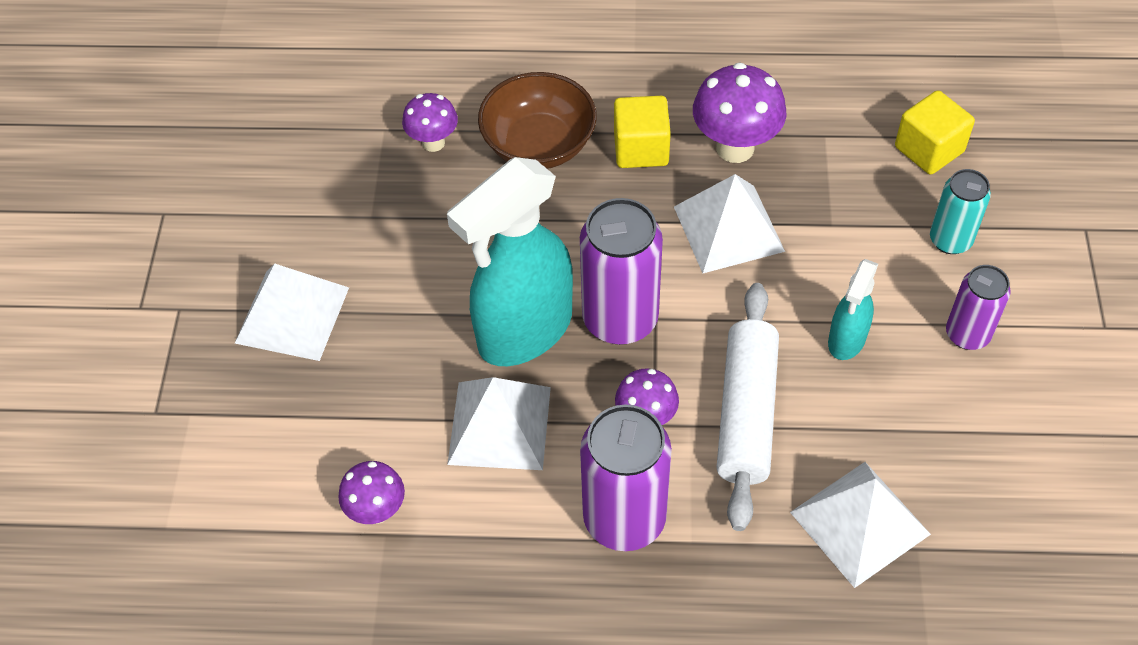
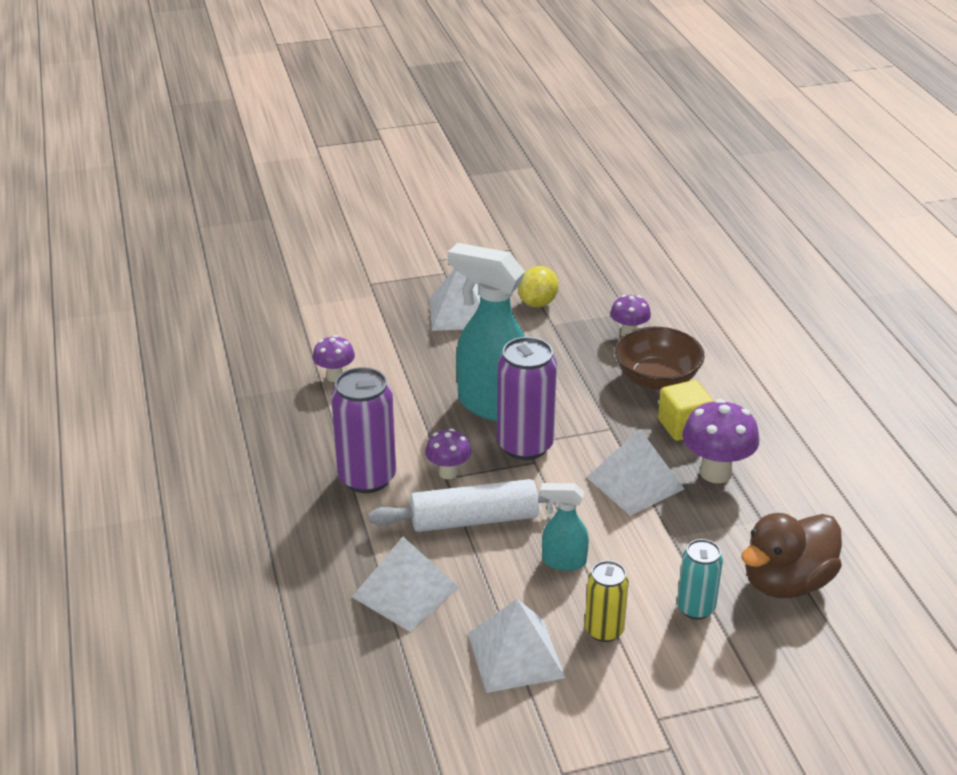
camera: 70 degrees right, 20 degrees down
(315, 218) = (537, 303): none -> yellow lemon
(499, 425) = (416, 410): white pyramid -> white pyramid (515, 655)
(929, 149) = (786, 582): yellow cube -> brown duck
(967, 334) = (604, 630): purple can -> yellow can

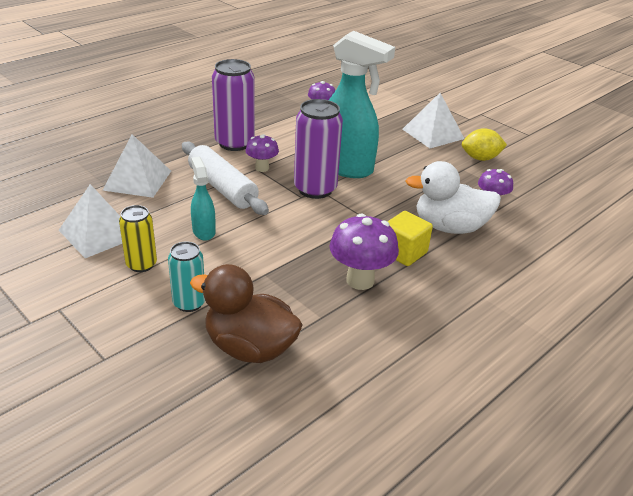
camera: 60 degrees right, 0 degrees up
(493, 405) = (346, 168): turquoise spray bottle -> turquoise spray bottle turned 120 degrees clockwise
(634, 483) = (314, 243): white pyramid -> none
(656, 379) = (449, 227): brown bowl -> white duck

